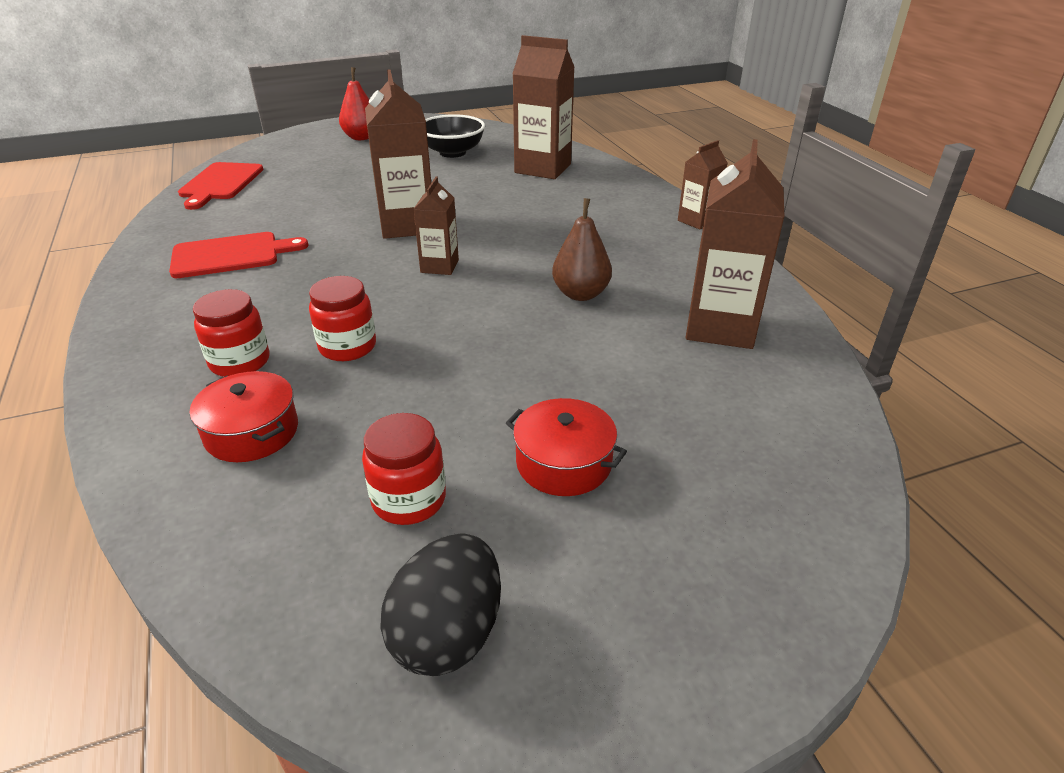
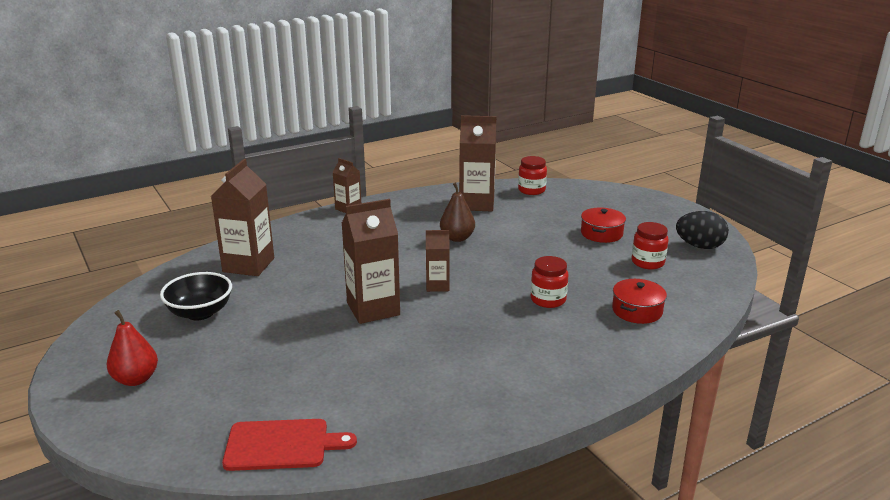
camera: 100 degrees left, 10 degrees down
(231, 255) = (448, 381): red cutting board -> none
(240, 362) = (583, 332): red jar -> red jar (531, 190)

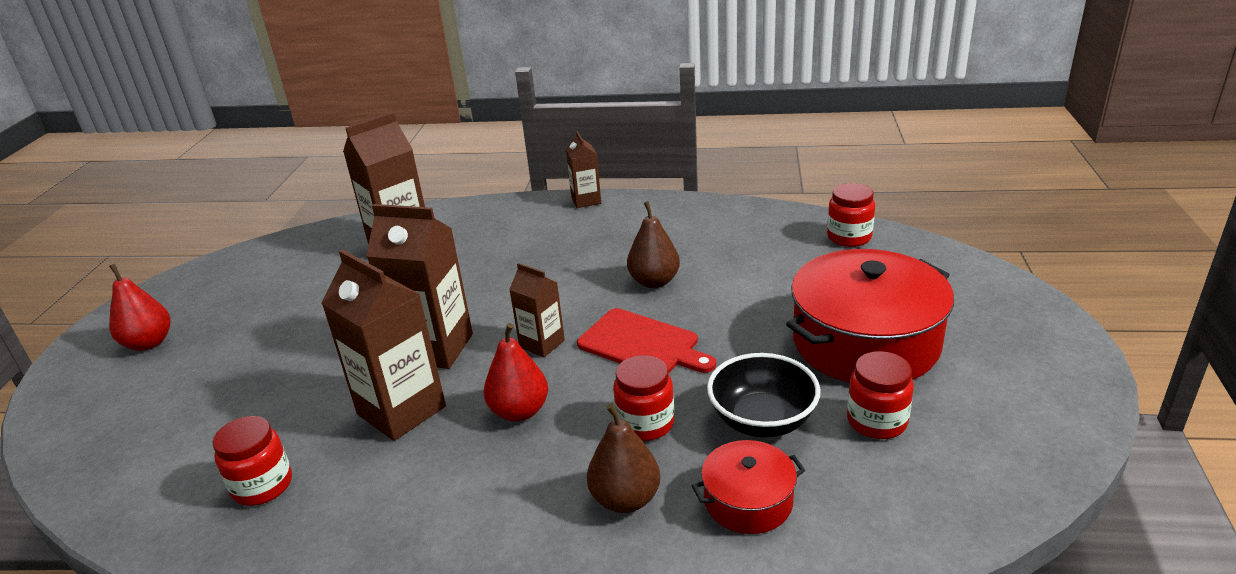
camera: 40 degrees right, 5 degrees up
(200, 313) = (289, 287): black bowl -> black bowl (762, 421)
(282, 445) = (134, 486): red cutting board -> red cutting board (642, 344)
(374, 407) = (262, 486): none -> red jar
(474, 318) = (519, 411): none -> red pear
(476, 204) = (745, 237): brown carton -> brown carton (401, 410)
(583, 331) = (625, 499): none -> brown pear
(601, 233) = (865, 342): red pot -> red pot, size x2.01
(699, 246) = (1011, 426): black egg -> none

